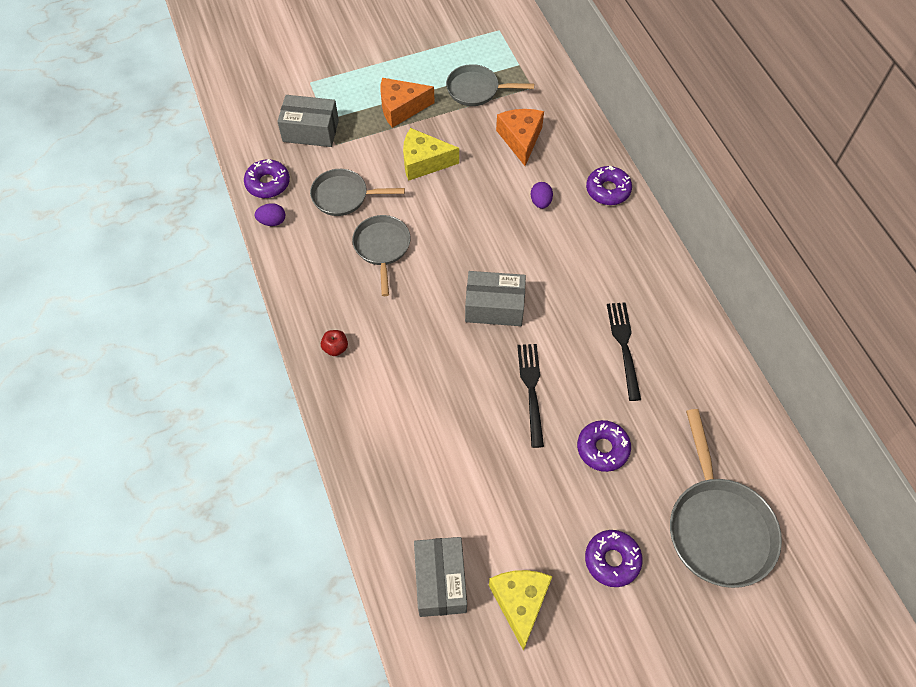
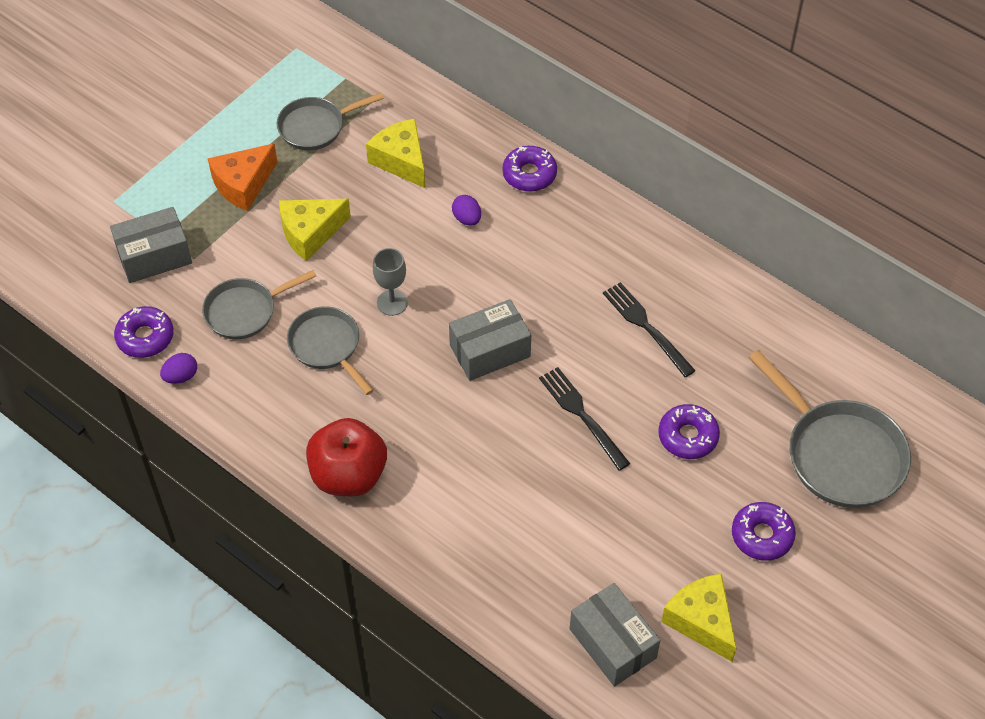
camera: 30 degrees left, 5 degrees down
(335, 348) = (348, 475): red apple -> red apple, size x2.41
(447, 238) = (392, 302): none -> grey goblet
(520, 139) = (401, 160): orange cheese -> yellow cheese

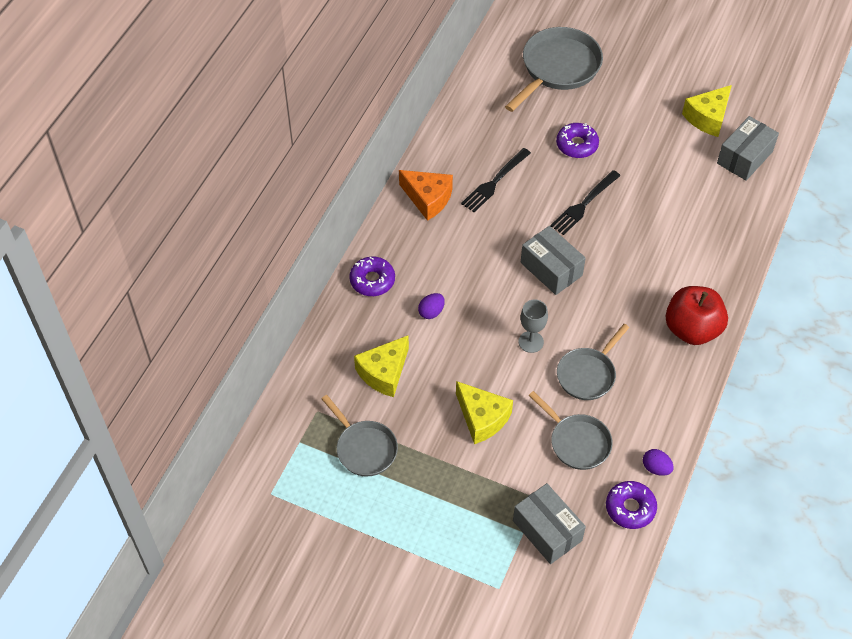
camera: 105 degrees left, 0 degrees up
(243, 184) = (446, 486): orange cheese -> orange cheese (428, 199)
(762, 535) = (634, 97): purple donut -> none

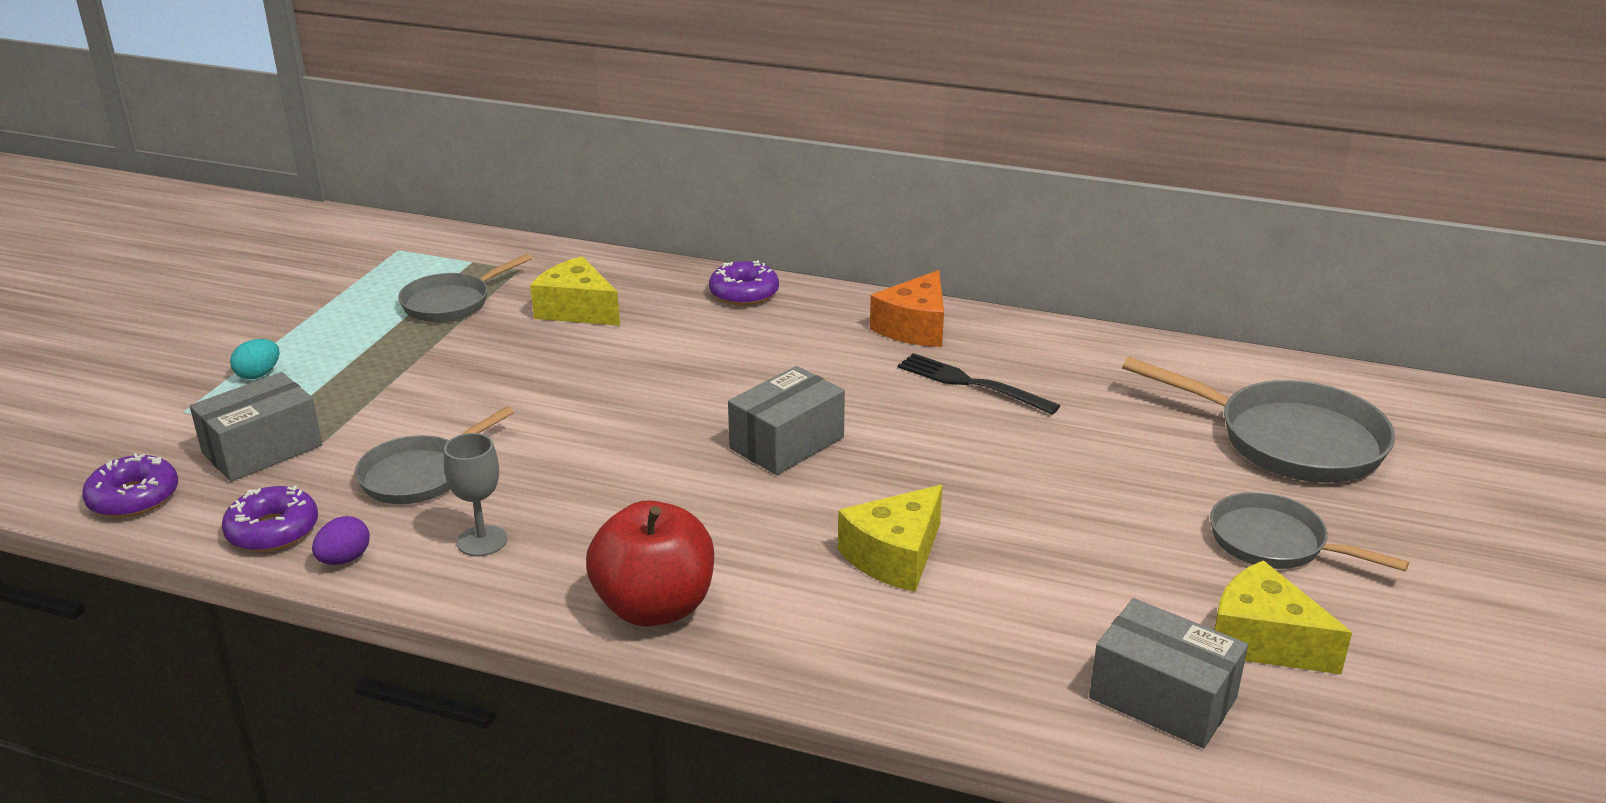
camera: 85 degrees right, 25 degrees down
(431, 312) = (687, 340): purple egg -> none
(455, 552) = (258, 374): none -> turquoise egg
(482, 418) = (484, 388): yellow cheese -> yellow cheese (894, 556)
(531, 342) = (629, 426): grey goblet -> grey goblet (482, 541)
(577, 145) = (1096, 465): purple donut -> purple donut (134, 498)
(584, 205) = (947, 475): black fork -> none
(588, 374) = (557, 484): grey pan -> grey pan (1274, 542)

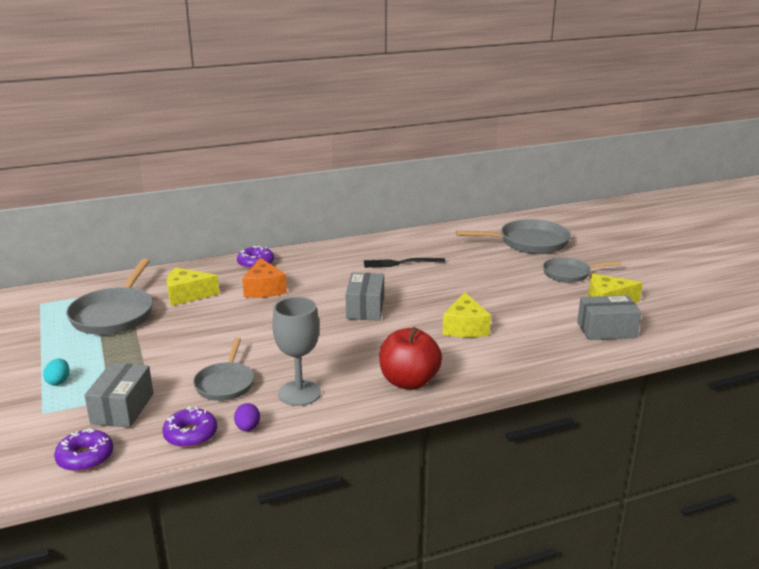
camera: 40 degrees left, 5 degrees down
(451, 303) = (114, 314): grey pan -> grey pan, size x1.59
(482, 541) = (299, 393): grey goblet -> grey goblet, size x1.60
(914, 327) = (348, 252): orange cheese -> orange cheese (264, 289)

